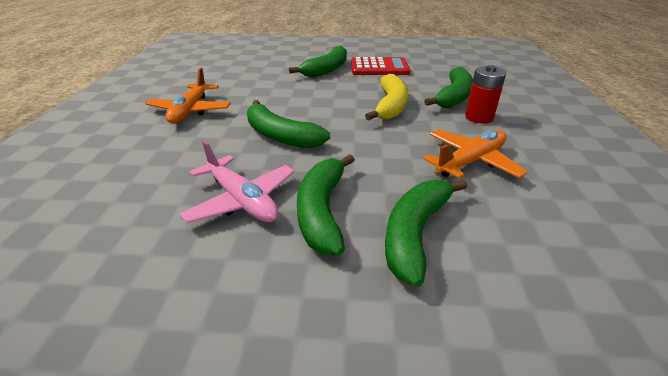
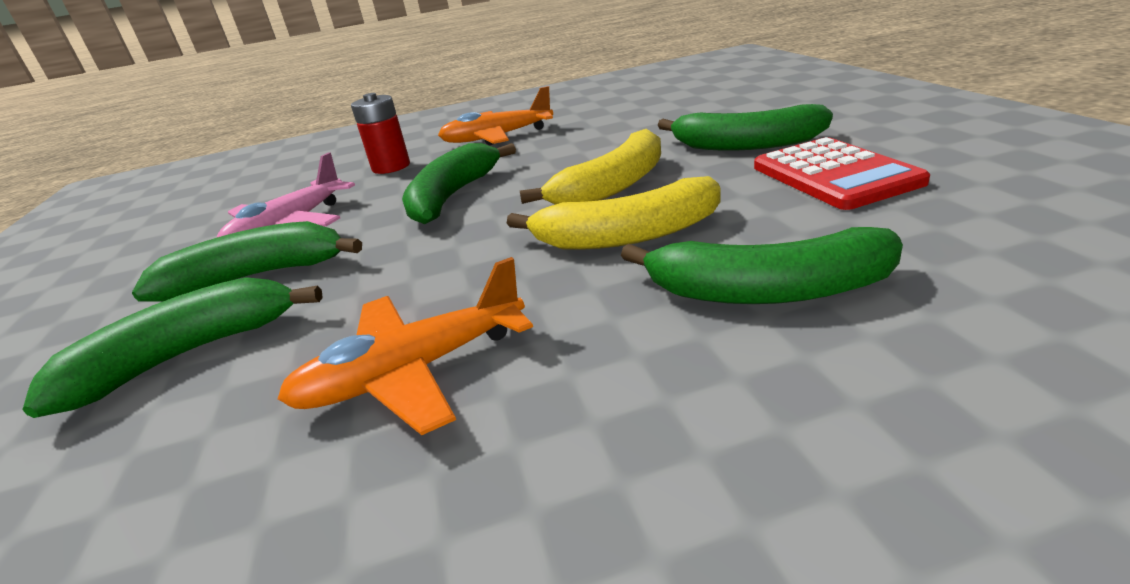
camera: 75 degrees right, 5 degrees down
(332, 98) = (613, 186): none -> yellow banana
(415, 233) = (188, 354): green banana -> green banana turned 45 degrees counterclockwise
(471, 161) = (413, 372): orange plane -> orange plane turned 120 degrees clockwise
(479, 117) = (660, 349): red battery -> red battery (391, 167)

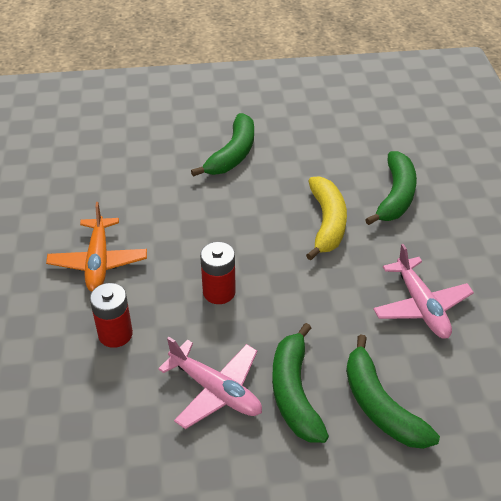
camera: 85 degrees left, 15 degrees up
(413, 372) = (421, 306): orange plane -> pink plane
(453, 196) = (219, 292): green banana -> red battery
(613, 186) = (257, 216): yellow banana -> none
(834, 175) = (298, 143): red calculator -> none

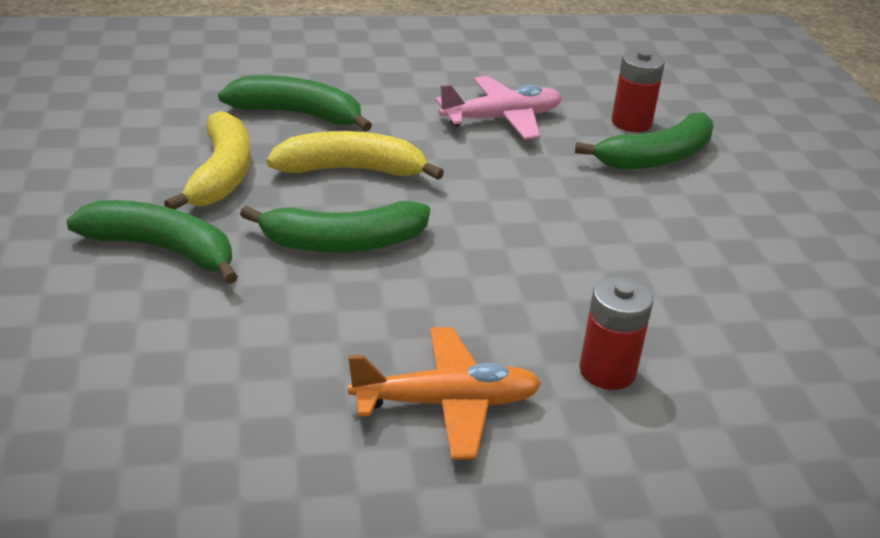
camera: 95 degrees left, 10 degrees down
(216, 390) = (678, 271): pink plane -> none
(219, 292) = (501, 268): red battery -> red battery (631, 122)
(294, 392) = (659, 212): green banana -> green banana (343, 243)
(311, 168) = (221, 174): none -> yellow banana

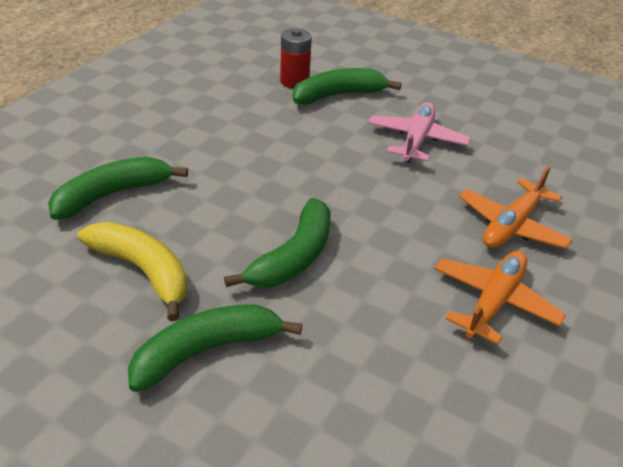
camera: 50 degrees left, 5 degrees up
(351, 170) = (213, 208): yellow banana -> none
(502, 119) = (232, 119): pink plane -> pink plane (416, 140)
(607, 371) = (511, 226): red battery -> orange plane
(656, 158) = (338, 95): green banana -> green banana turned 120 degrees counterclockwise

